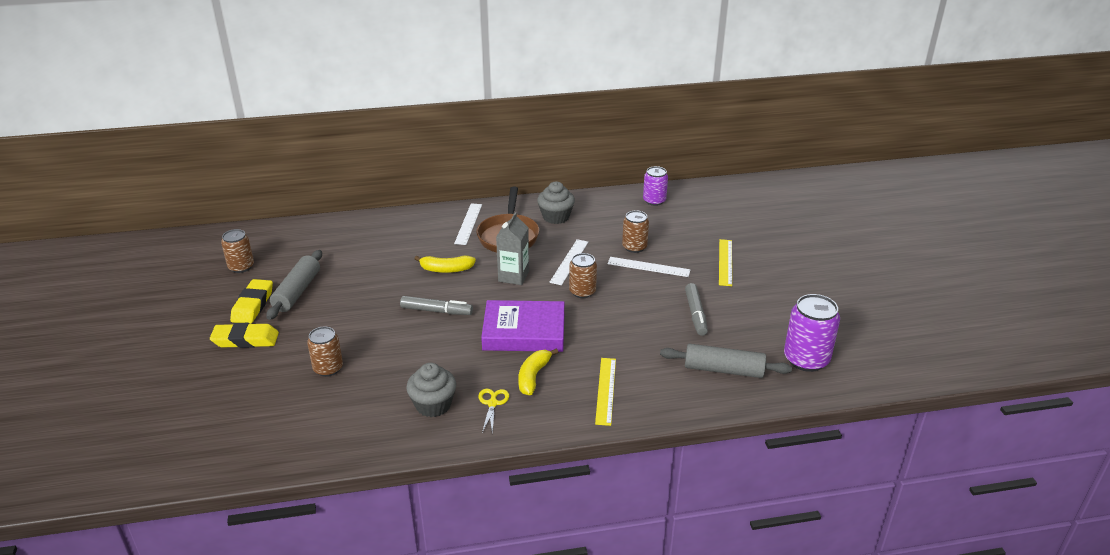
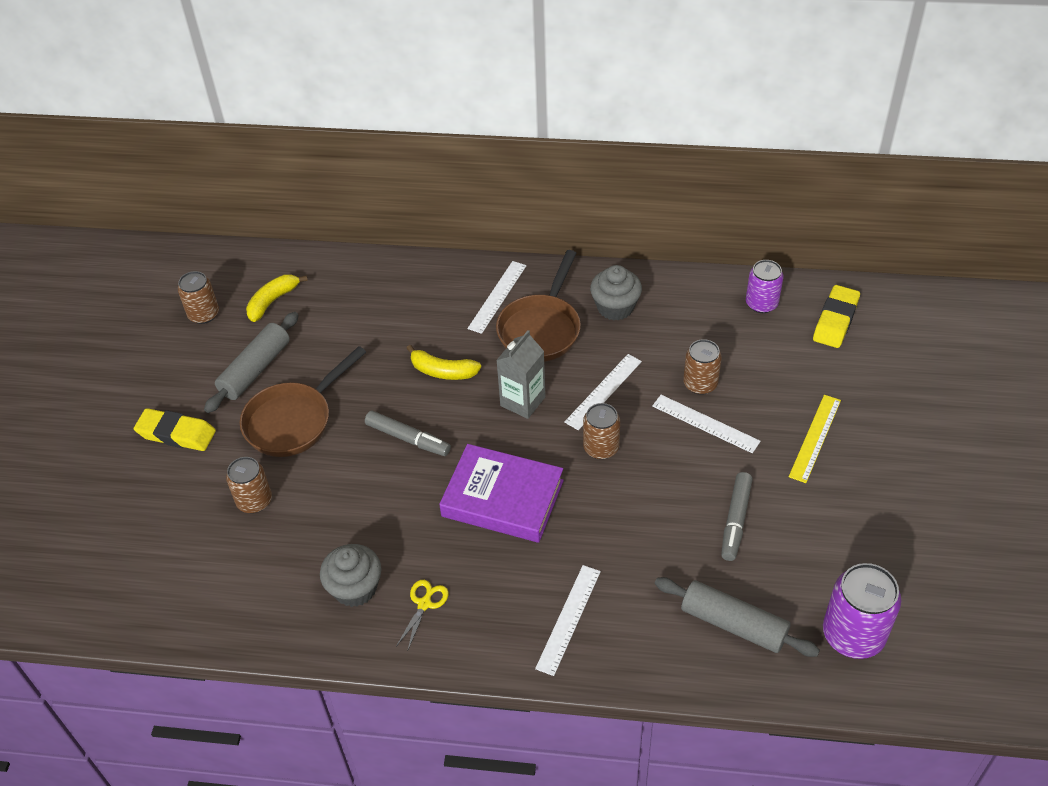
camera: 20 degrees right, 15 degrees up
(253, 305) = (199, 380): yellow eraser -> yellow eraser (835, 320)
(341, 316) = (293, 421): none -> brown pan
(533, 376) = (488, 574): yellow banana -> yellow banana (273, 301)
(606, 390) = (568, 619): yellow ruler -> white ruler

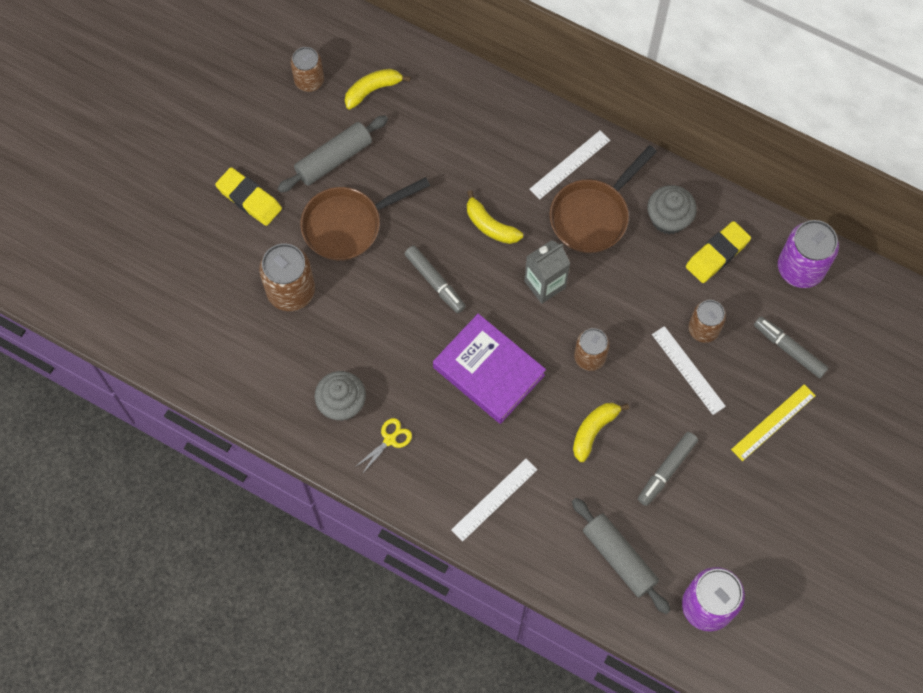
camera: 20 degrees right, 20 degrees up
(254, 501) = (291, 291): brown can -> brown can, size x1.55
(603, 391) = (617, 302): white ruler -> none
(640, 512) = (594, 430): none -> yellow banana
(761, 304) = (800, 268): purple can -> purple can, size x1.55
(791, 371) = (789, 349): none -> grey marker
(835, 320) = (857, 313): yellow eraser -> yellow eraser (717, 254)

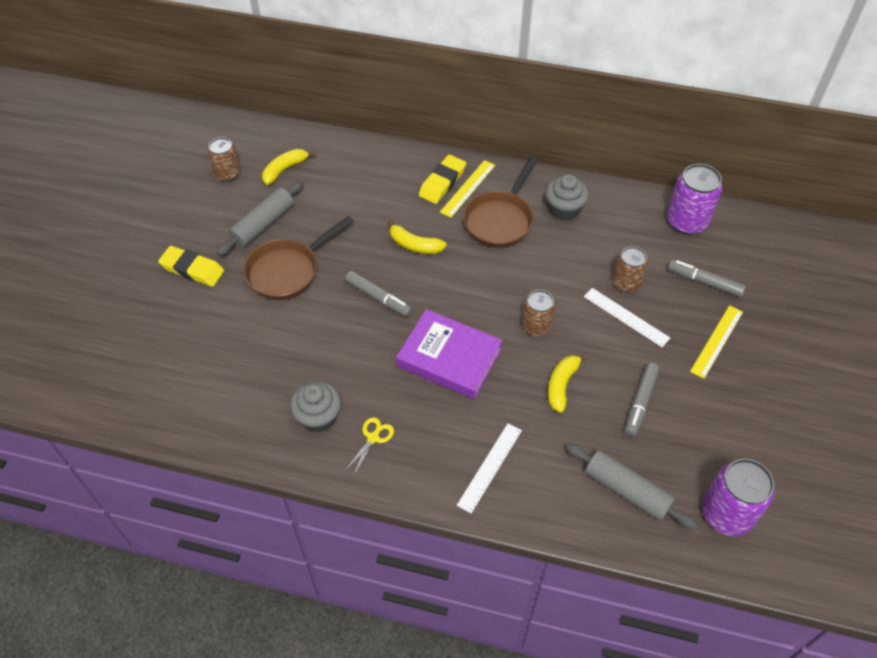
camera: 15 degrees left, 15 degrees down
(291, 291) = (247, 333): brown can -> none
(545, 284) = (477, 279): grey carton -> none
(570, 164) = (468, 188): white ruler -> yellow ruler
(717, 254) = (614, 226): yellow eraser -> yellow eraser (442, 182)

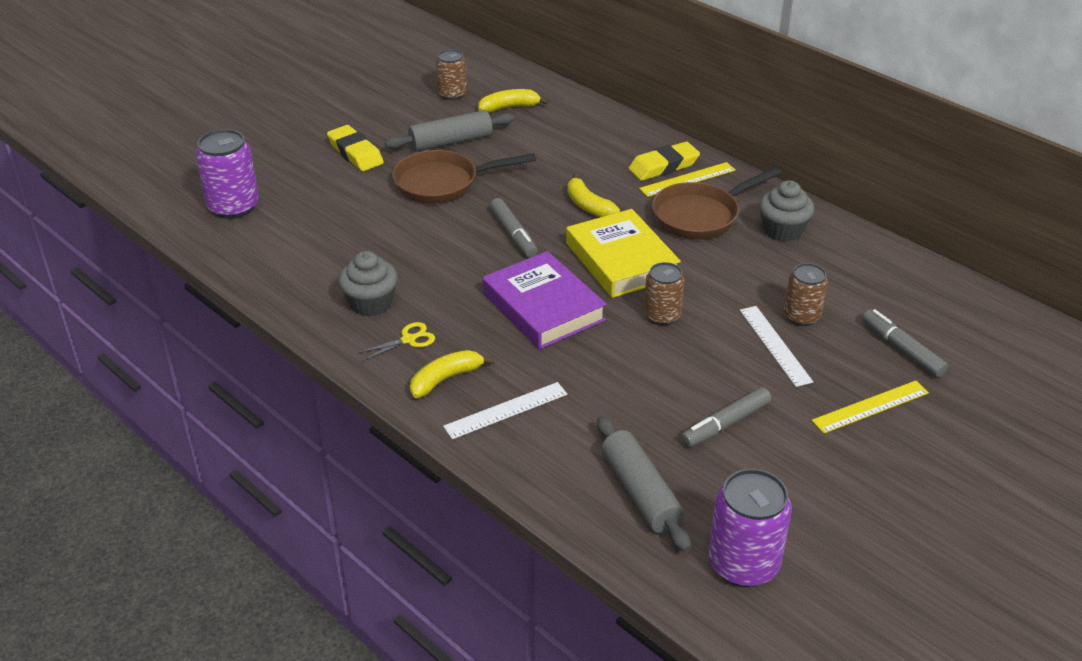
camera: 30 degrees right, 15 degrees down
(473, 287) = (621, 260): none -> yellow book
(562, 385) = (647, 374): yellow banana -> yellow banana (446, 379)
(686, 221) = (927, 289): purple can -> purple can (233, 207)

